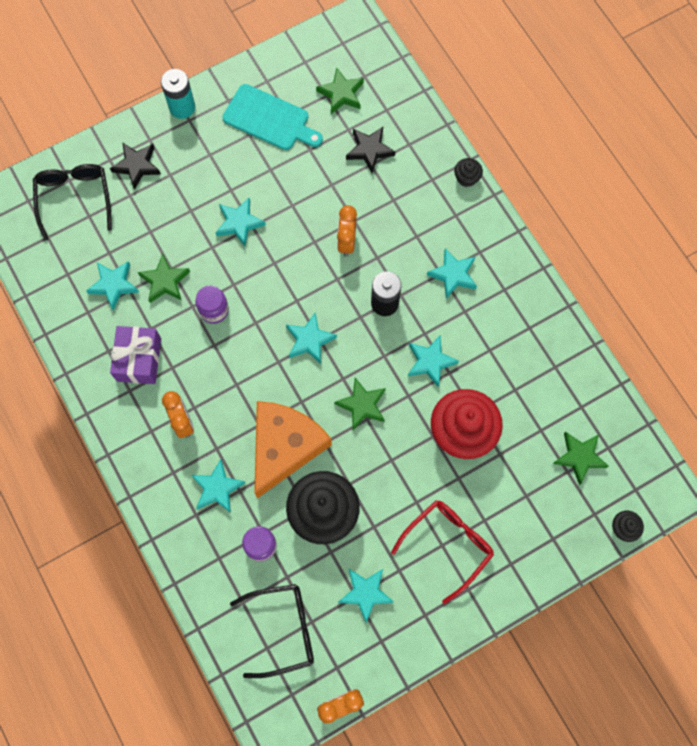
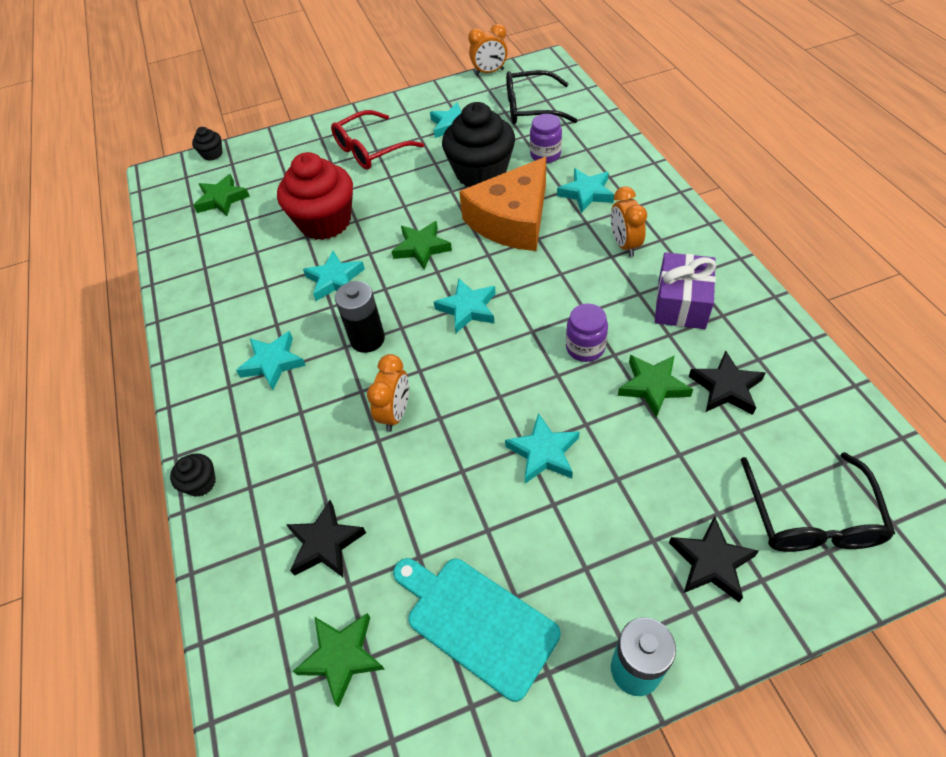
camera: 165 degrees left, 20 degrees down
(114, 285) = (726, 388): turquoise star -> black star

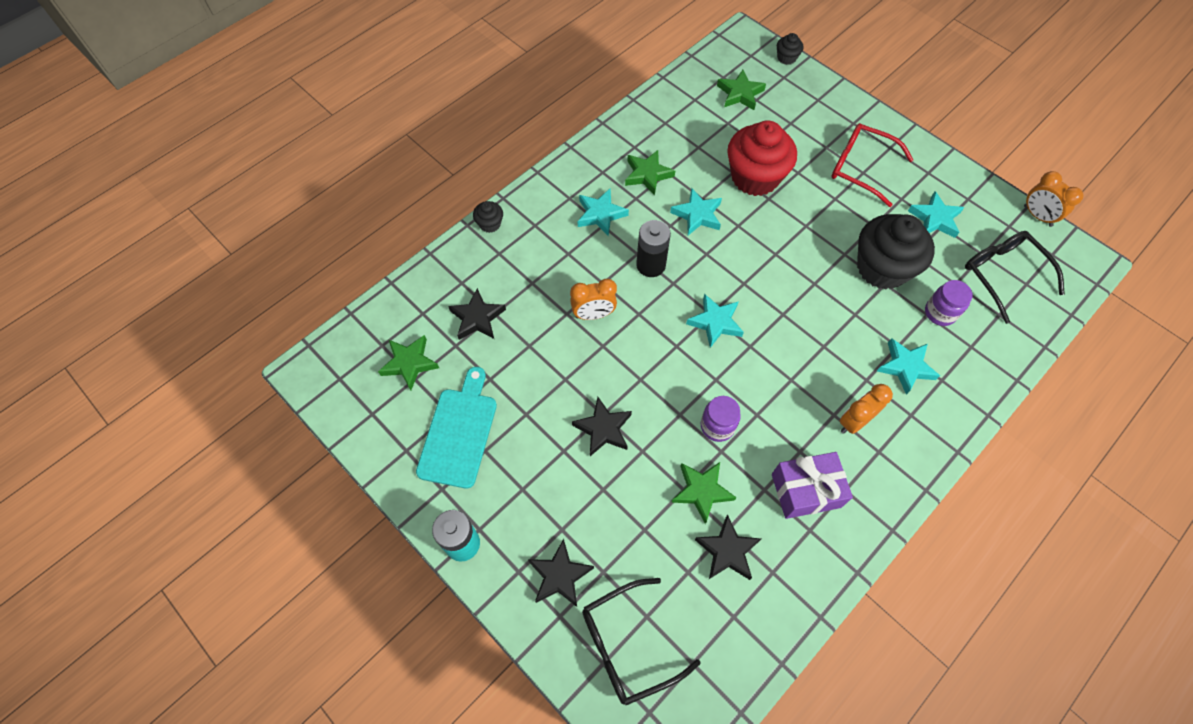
camera: 60 degrees right, 10 degrees up
(421, 248) = (763, 260): green star -> green star (647, 174)
(512, 220) = (835, 317): orange cheese -> none
(543, 452) = (603, 429): turquoise star -> black star

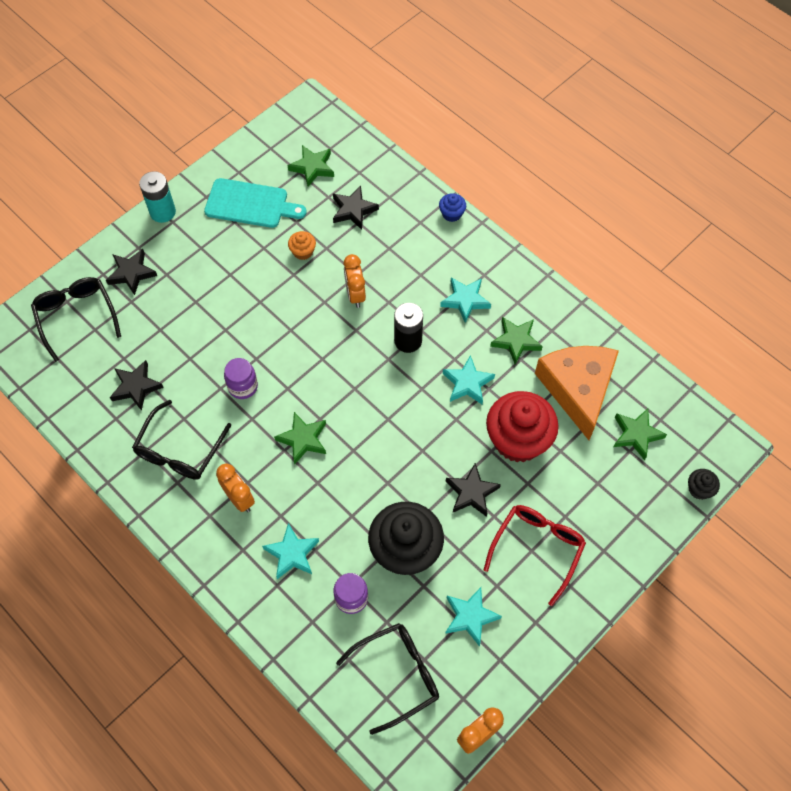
camera: 90 degrees right, 0 degrees up
(490, 224) = (451, 214): black cupcake -> blue cupcake
(533, 370) = (303, 252): none -> orange cupcake
(603, 429) = (246, 302): black star -> black star (471, 493)
(697, 131) = (578, 389): none -> orange cheese
(701, 491) = (186, 371): green star -> green star (303, 439)
(715, 322) = (345, 391): turquoise star -> none
(806, 490) = (179, 450): purple gift -> black glasses

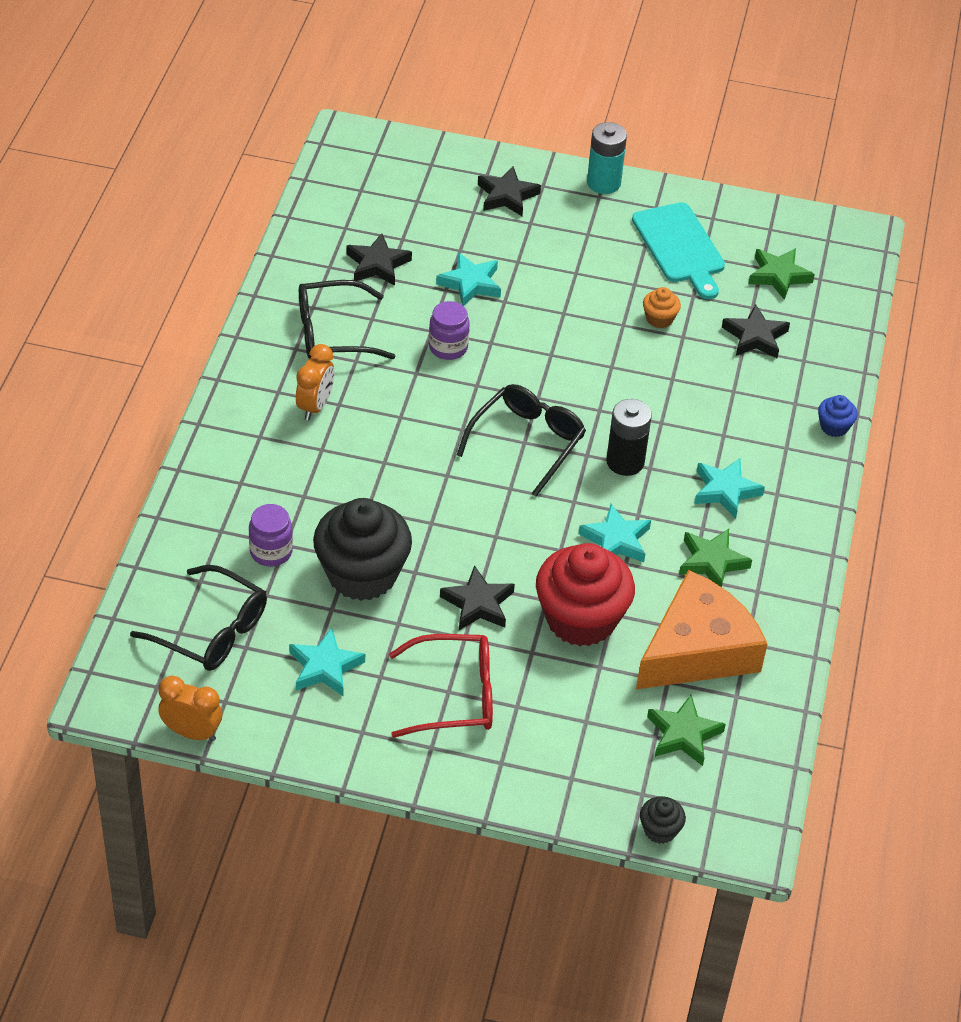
camera: 55 degrees right, 15 degrees down
(76, 317) = (419, 180): black glasses -> black glasses (527, 442)
(292, 553) = (285, 478): turquoise star -> turquoise star (470, 283)
(303, 439) = (426, 426): green star -> none
(355, 295) = (644, 389): orange clock -> none

